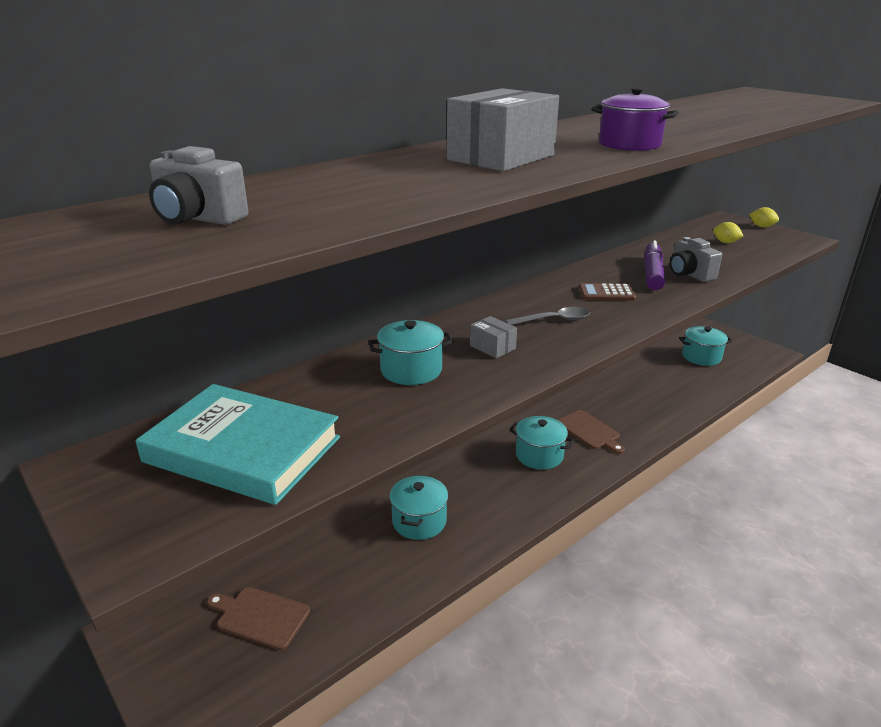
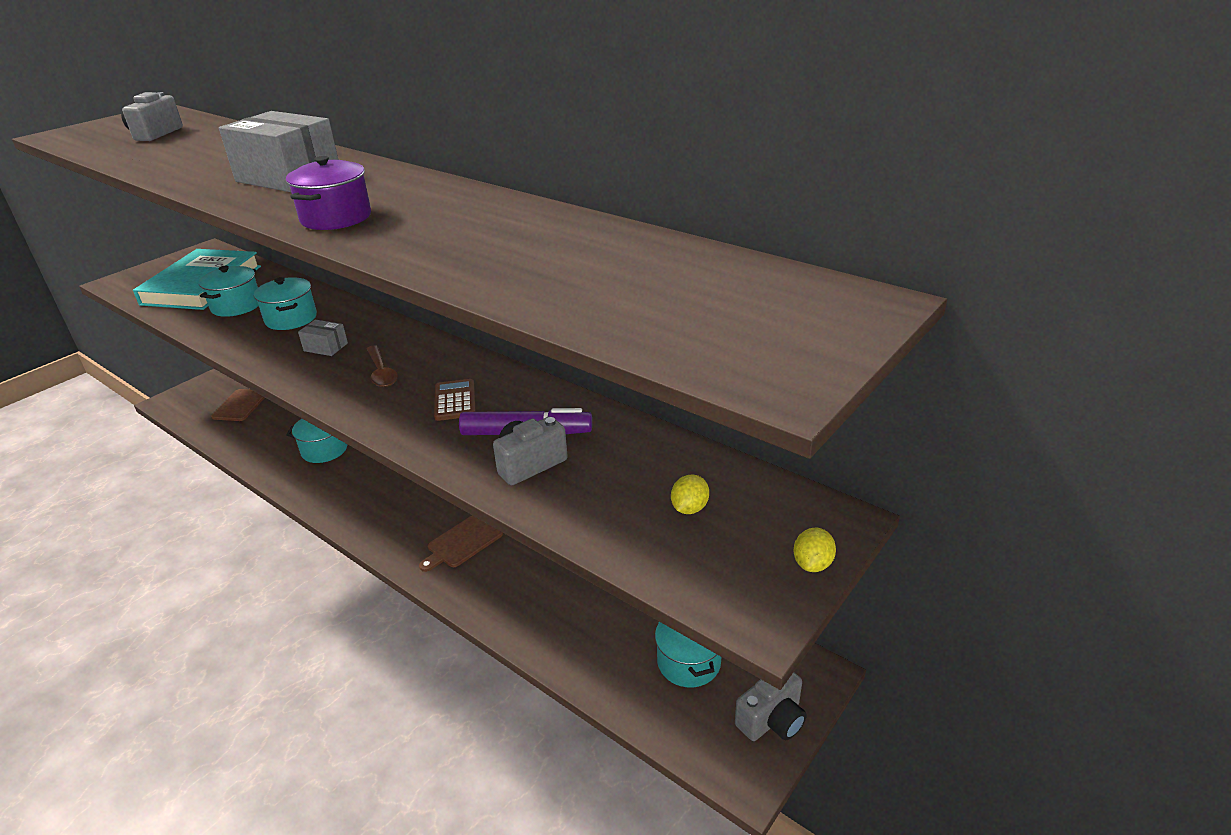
camera: 80 degrees right, 5 degrees up
(492, 347) = (326, 347): grey box -> grey box turned 75 degrees clockwise
(539, 455) = (416, 508): turquoise pot -> turquoise pot (236, 306)
(554, 320) = (381, 372): grey spoon -> brown spoon
(736, 341) = (772, 720): none -> grey camera

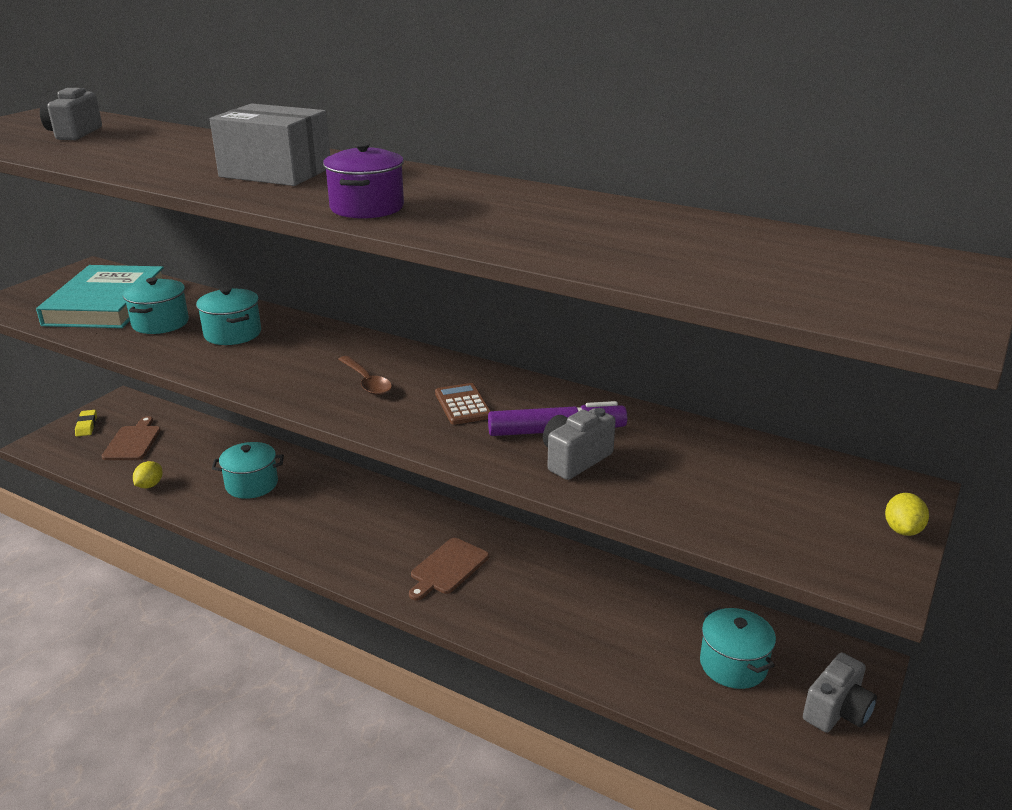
camera: 10 degrees left, 5 degrees down
(210, 386) = (86, 425): none -> yellow eraser
(326, 347) = (289, 360): grey box -> none
(689, 508) = (759, 489): yellow lemon -> yellow lemon (150, 485)

